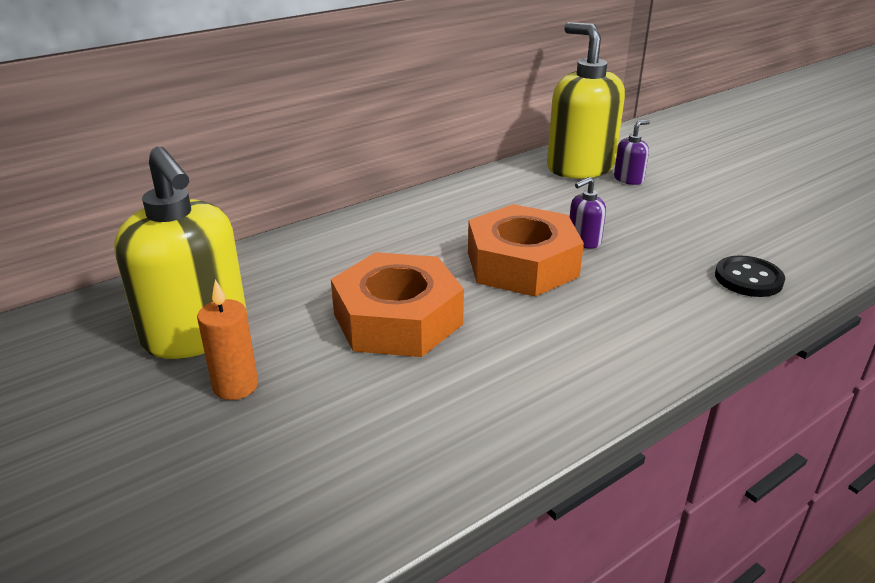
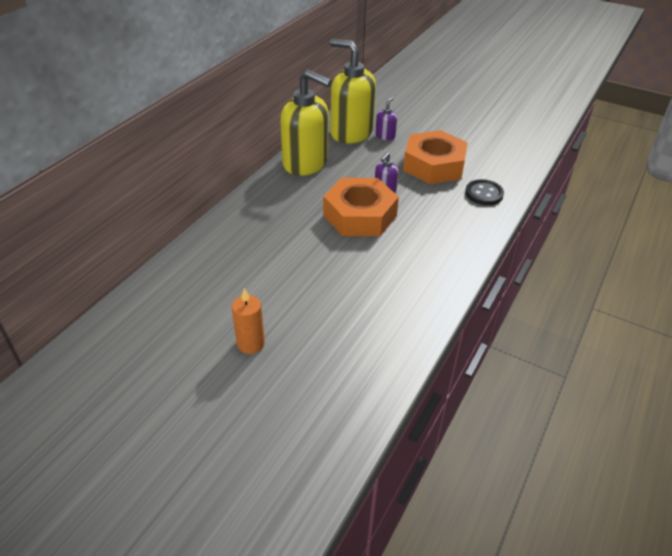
camera: 25 degrees left, 10 degrees up
(196, 334) = (198, 319): yellow soap dispenser -> yellow soap dispenser (306, 163)
(398, 319) = (313, 273): orange nut -> orange nut (434, 165)

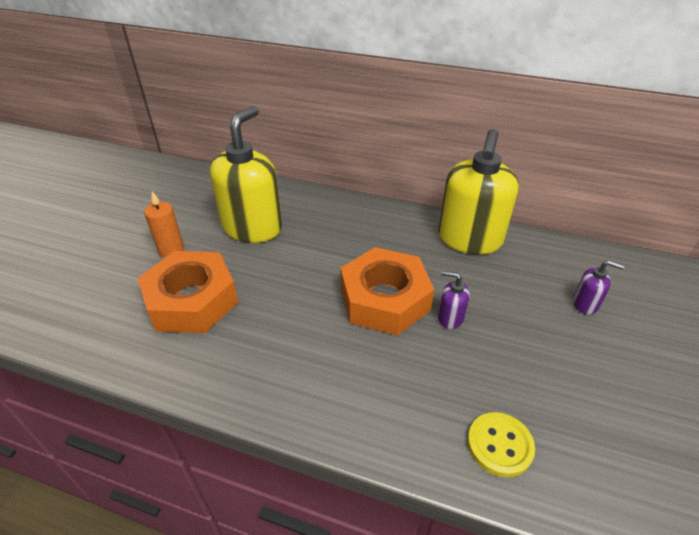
camera: 80 degrees right, 0 degrees up
(351, 133) = (567, 268): yellow soap dispenser -> yellow soap dispenser (252, 227)
(434, 165) = (543, 369): orange nut -> orange nut (192, 300)
(484, 194) = (499, 445): black button -> yellow button

